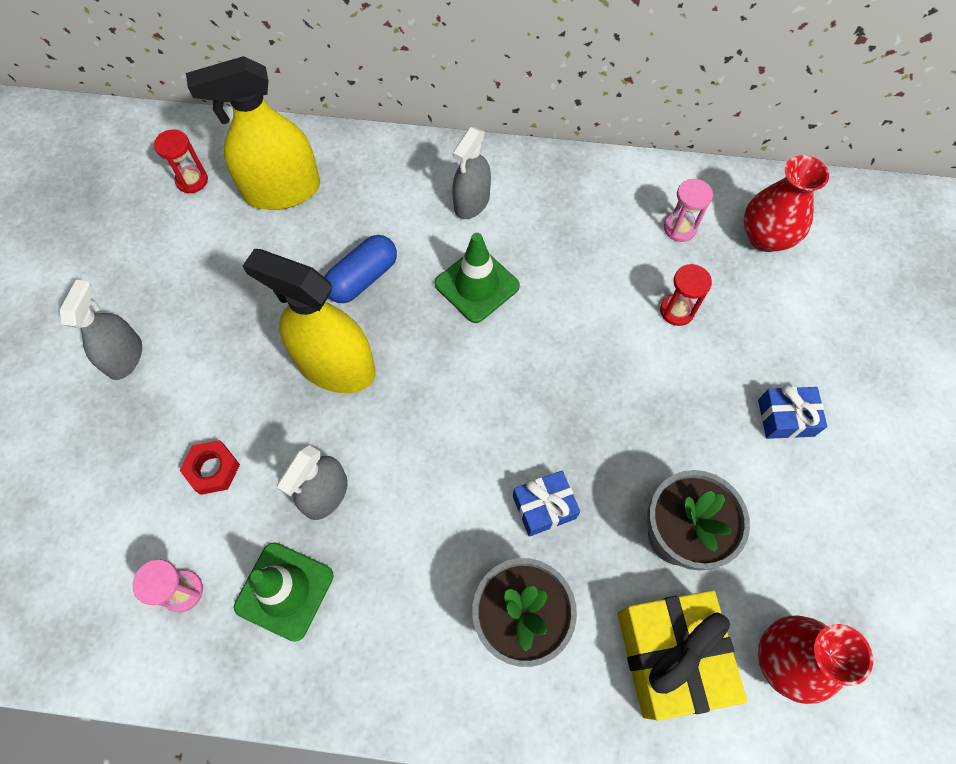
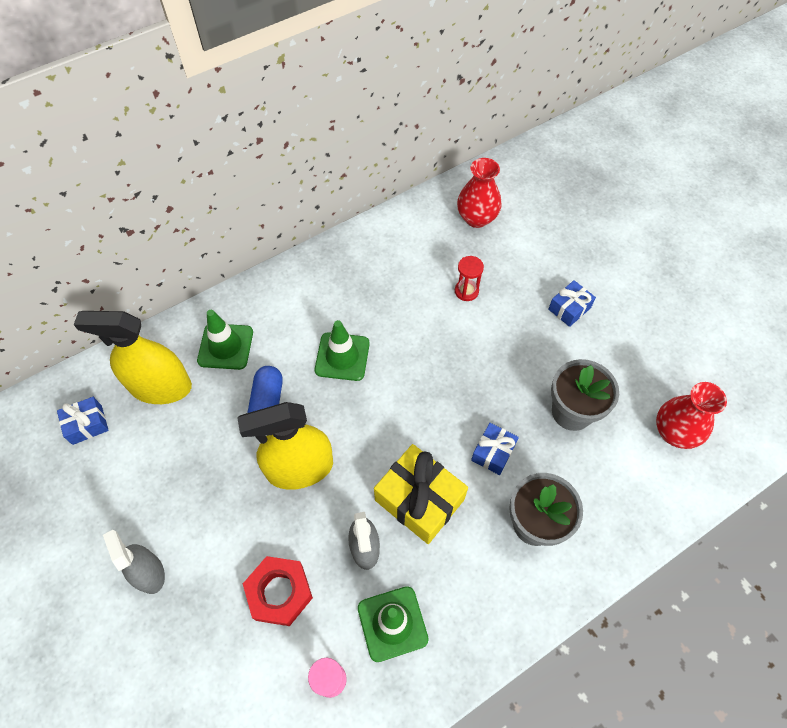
camera: 40 degrees left, 5 degrees down
(192, 180) = (87, 425): red hourglass -> blue gift
(213, 469) = (279, 592): red nut -> red nut, size x1.55
(282, 191) = (161, 387): yellow spray bottle -> yellow spray bottle turned 60 degrees clockwise
(373, 193) = (225, 346): none -> green traffic cone
(472, 202) = (294, 310): grey spray bottle -> none
(671, 656) = (623, 476): yellow gift -> yellow gift (419, 499)
(679, 228) = (427, 244): pink hourglass -> none

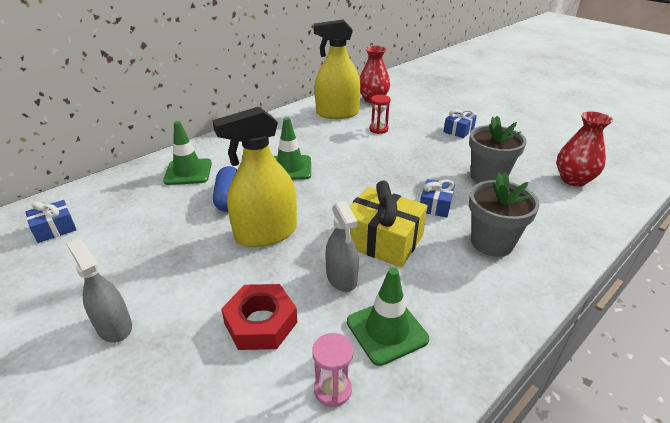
camera: 10 degrees left, 25 degrees down
(161, 387) = (129, 199): yellow spray bottle -> yellow spray bottle (337, 113)

